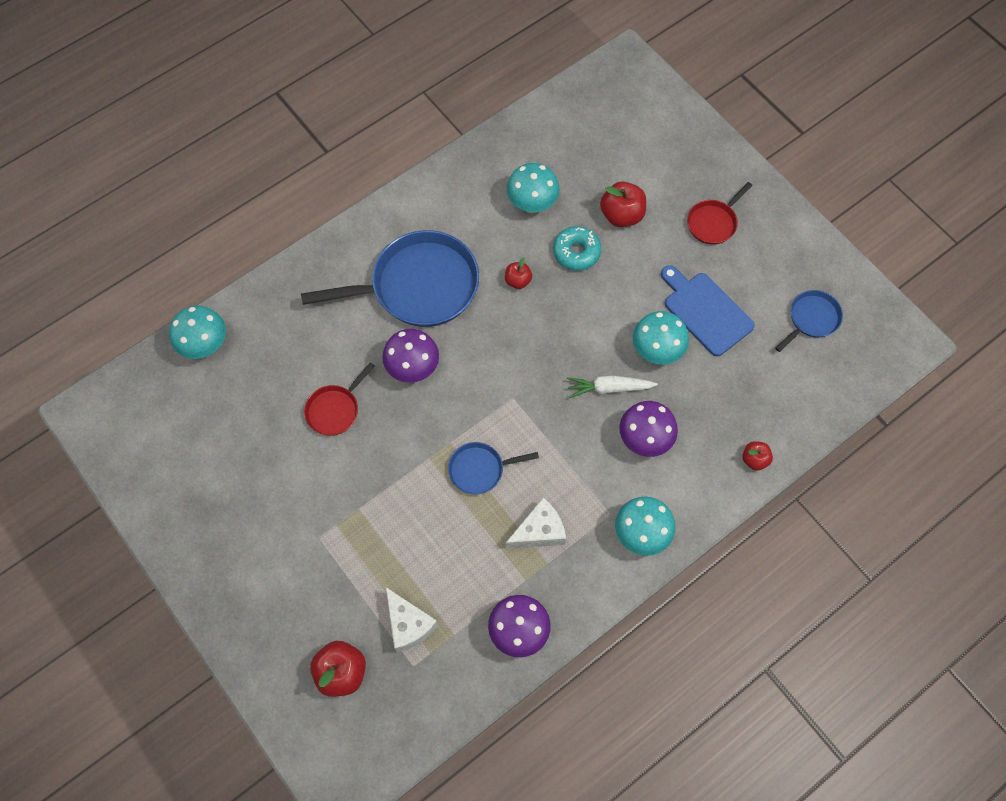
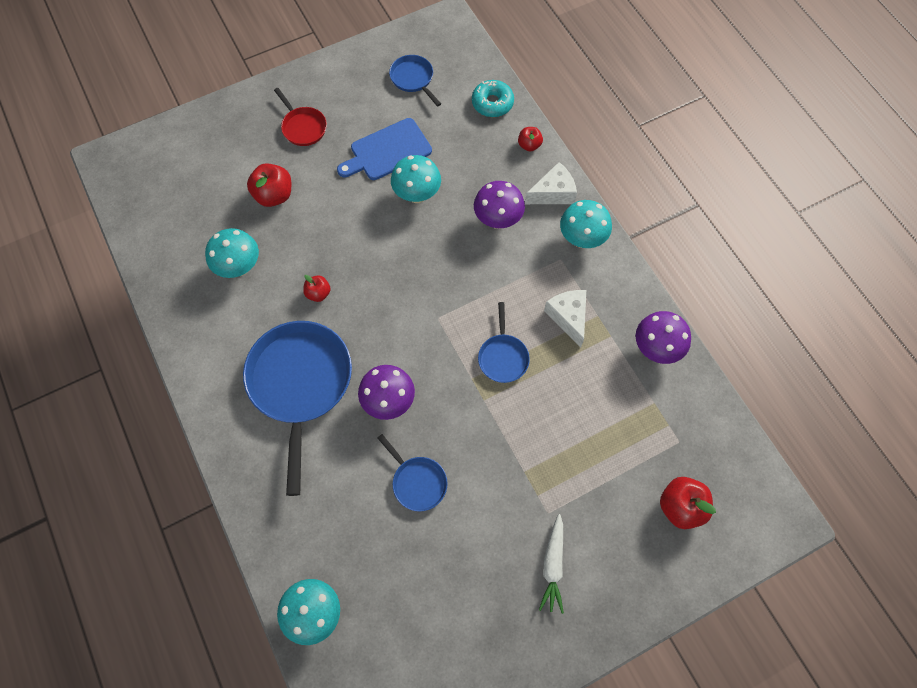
camera: 80 degrees left, 0 degrees up
(335, 409) = (417, 482): red pan -> blue pan
(408, 624) = (641, 440): white cheese -> white cheese (553, 193)
(576, 252) = (302, 239): turquoise donut -> turquoise donut (492, 103)
(609, 388) = (444, 238): white carrot -> white carrot (553, 566)

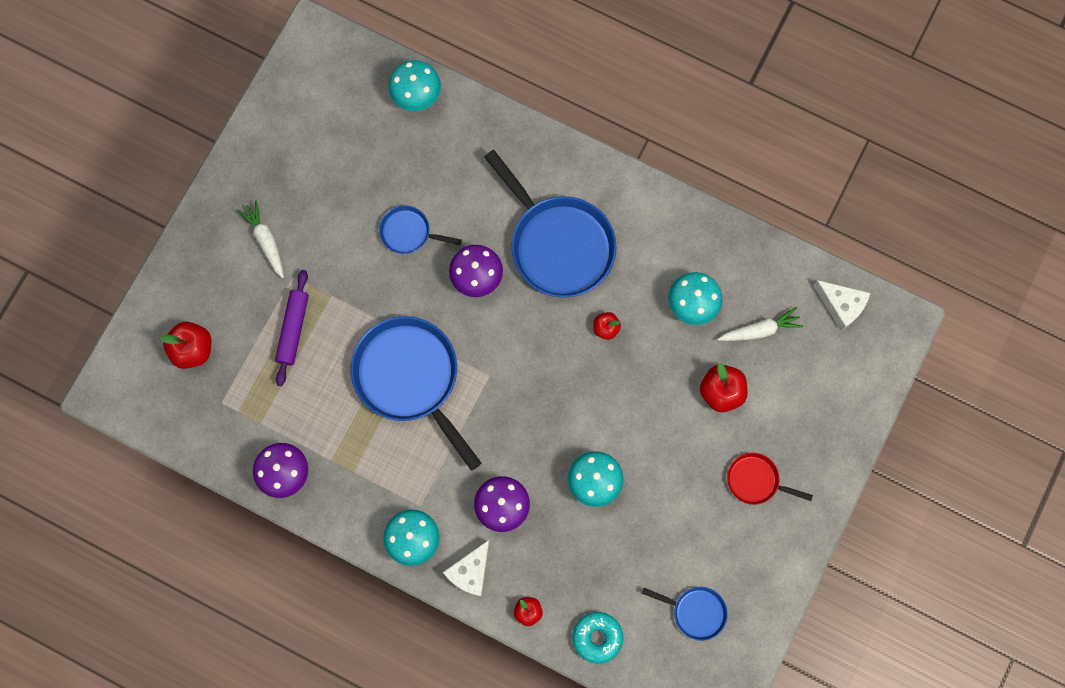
camera: 145 degrees right, 10 degrees up
(207, 218) = (760, 330): none -> white carrot
(387, 151) = (656, 510): blue cutting board -> none
(503, 357) = (410, 378): blue pan -> blue pan, size x2.06
(568, 317) = (378, 452): white cheese -> white cheese (841, 305)
(577, 463) = (293, 329): none -> purple rolling pin

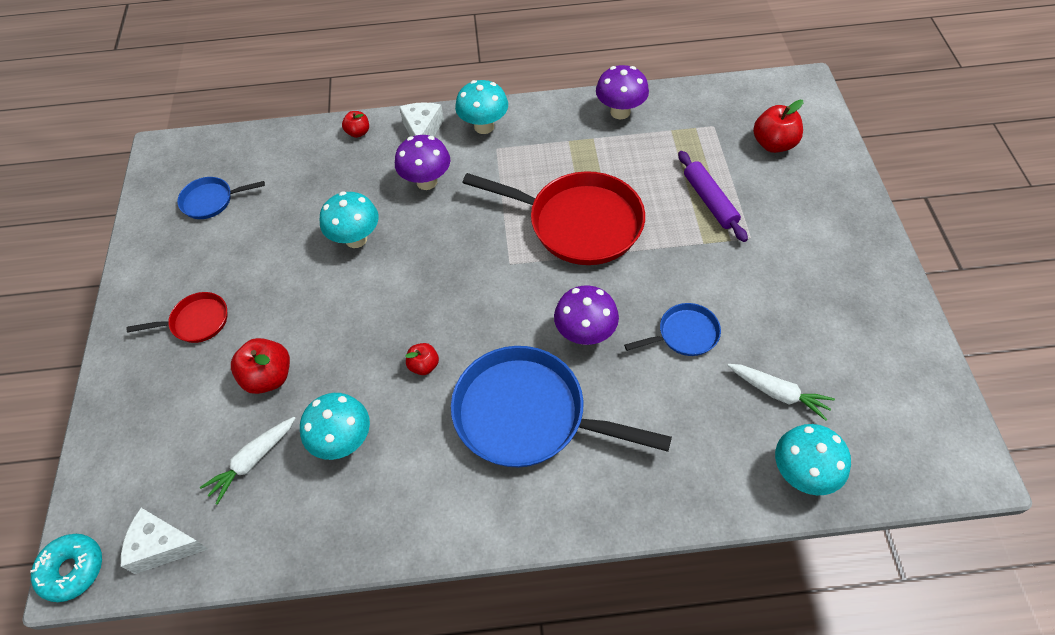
camera: 150 degrees right, 20 degrees down
(265, 241) = (803, 250): white carrot -> white carrot (778, 393)
(410, 378) = (578, 223): blue pan -> red pan
(597, 637) = (290, 145): turquoise donut -> turquoise donut (72, 570)

